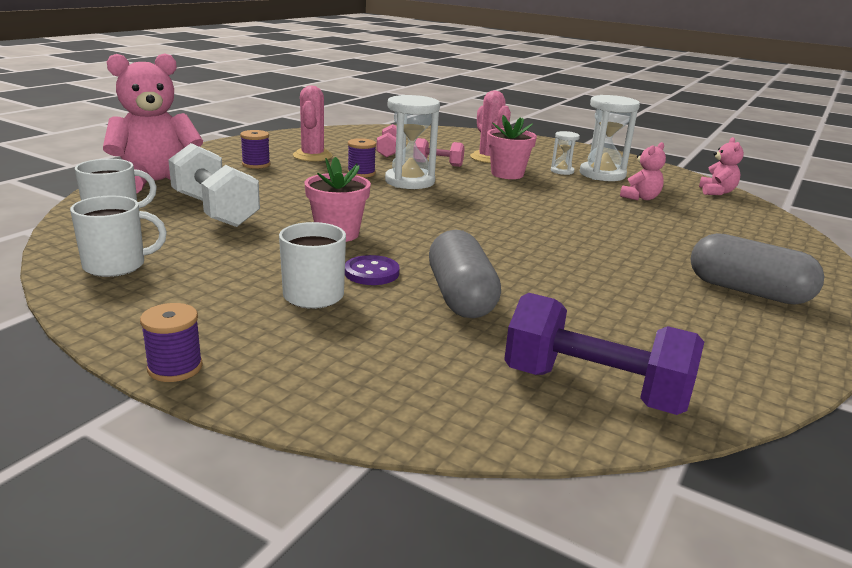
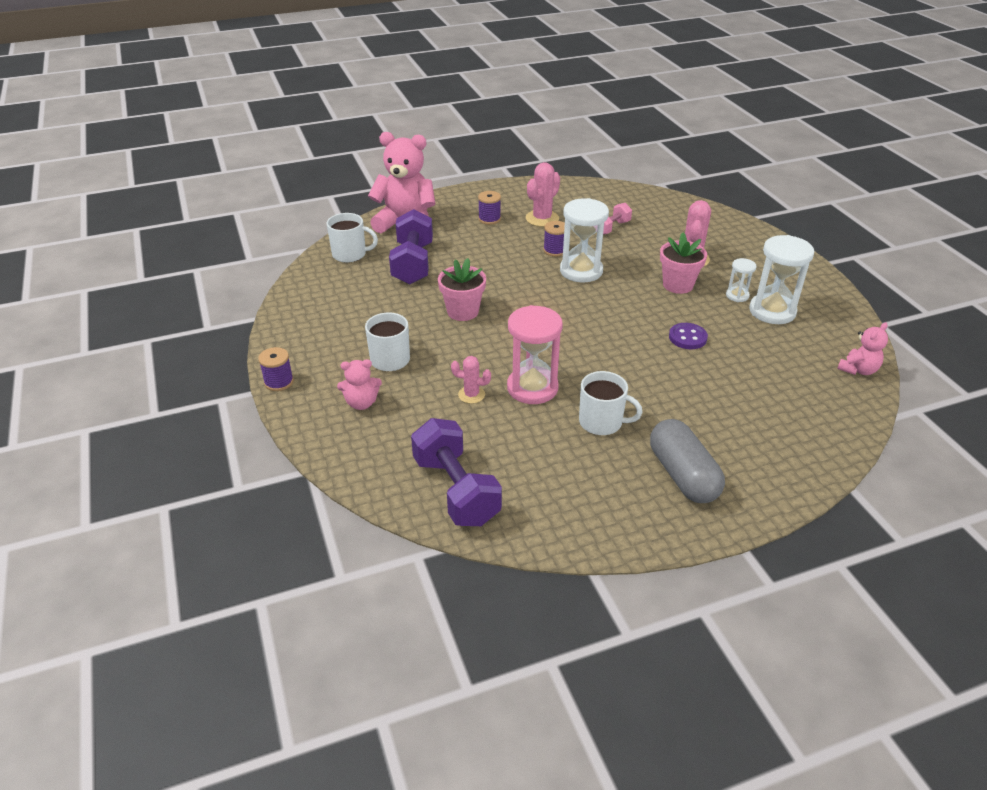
camera: 40 degrees right, 15 degrees up
(116, 265) = (317, 297): white mug -> white mug (602, 422)
(215, 210) = (413, 263): white dumbbell -> purple dumbbell
(371, 273) = (443, 354): purple button -> purple button (687, 337)
(438, 164) = (633, 255): pink dumbbell -> none
(461, 296) = (471, 395): grey capsule -> pink cactus
(512, 272) = (532, 388): none -> pink hourglass
(640, 198) = (760, 352): pink teddy bear -> pink teddy bear (361, 403)

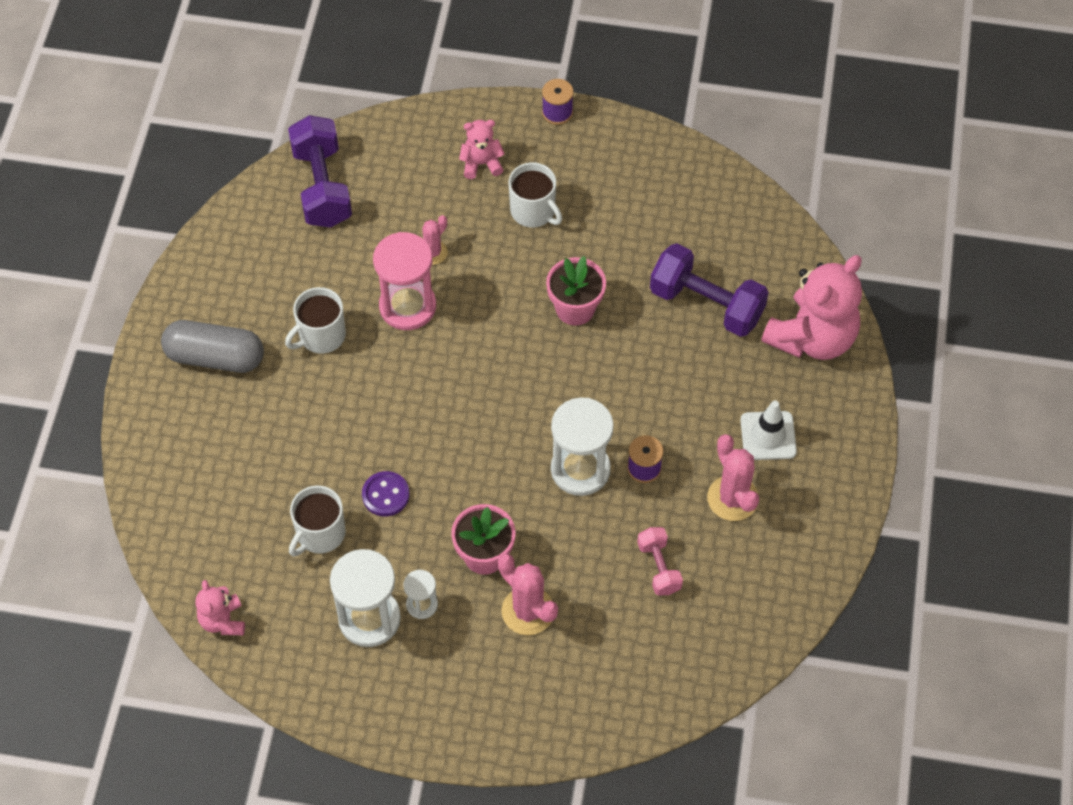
camera: 120 degrees right, 20 degrees up
(350, 254) = (767, 251): white mug -> white mug (320, 534)
(361, 403) = (481, 164): pink teddy bear -> pink teddy bear turned 60 degrees clockwise
(456, 490) = (322, 186): purple dumbbell -> purple dumbbell turned 75 degrees clockwise
(489, 219) = (768, 436): purple spool -> white traffic cone

